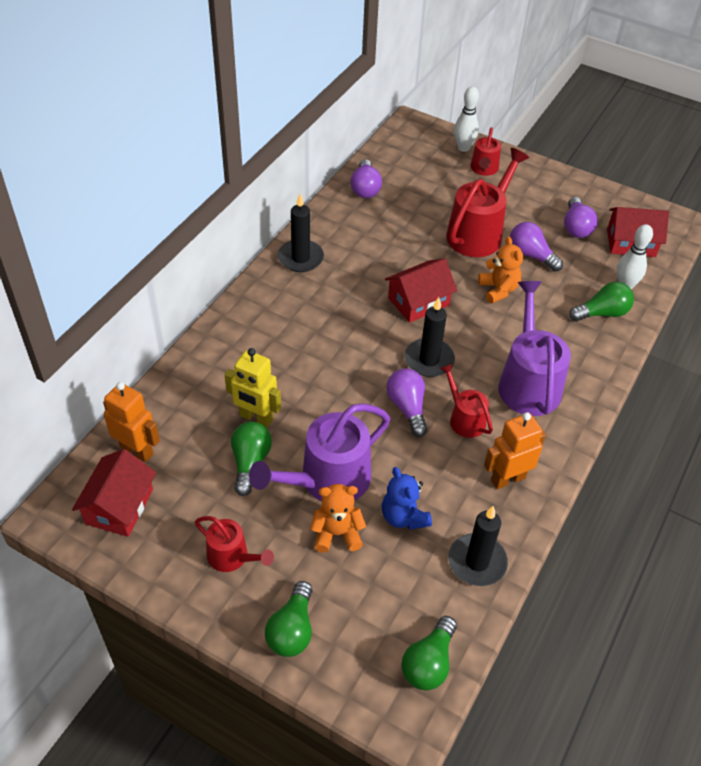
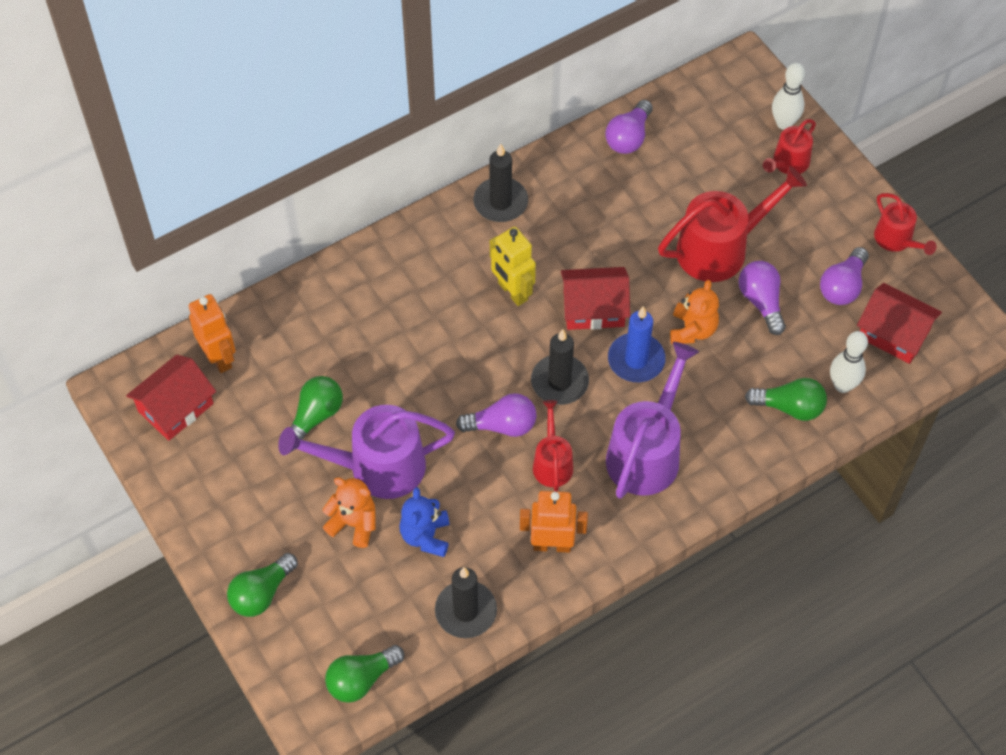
camera: 30 degrees right, 10 degrees up
(232, 557) = (247, 502): red watering can -> red watering can (896, 240)
(256, 418) = (347, 371): yellow robot -> yellow robot (512, 292)
(407, 407) = (502, 425): purple light bulb -> purple light bulb turned 75 degrees clockwise
(474, 324) = (636, 360): none -> blue candle

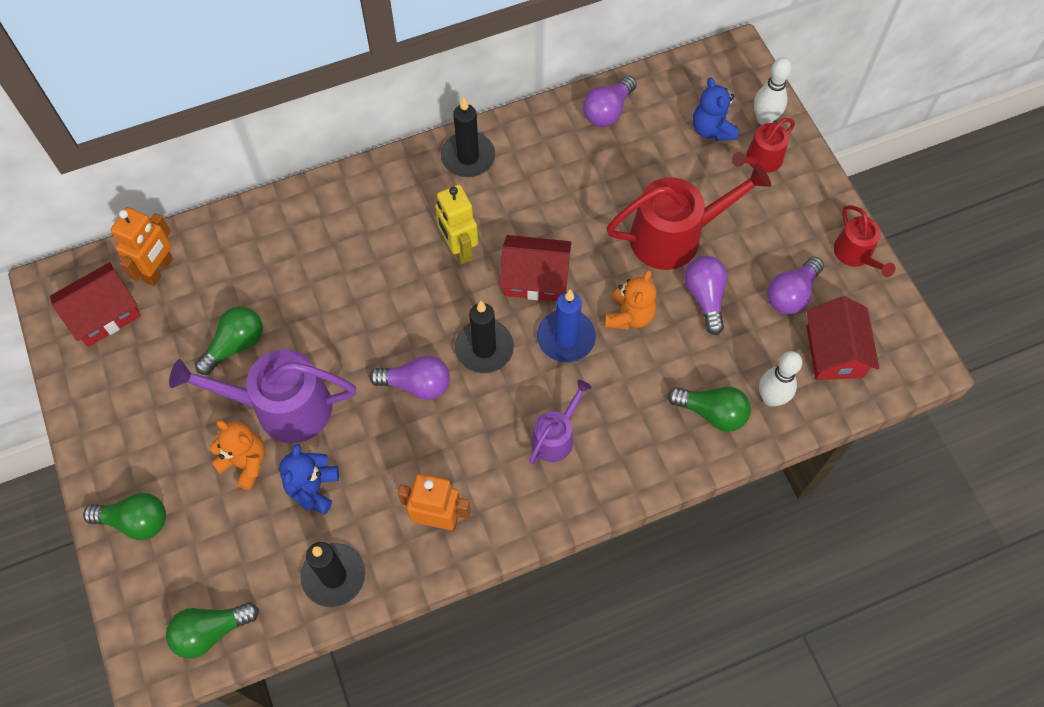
camera: 10 degrees right, 5 degrees up
(219, 357) = (159, 270): orange robot -> orange robot turned 45 degrees clockwise
(261, 593) = (136, 521): green light bulb -> green light bulb turned 135 degrees counterclockwise
(552, 463) = (457, 432): red watering can -> none
(647, 453) = (555, 437): purple watering can -> purple watering can, size x0.55
(734, 140) = (712, 129): none -> blue teddy bear
(893, 333) = (834, 351): red house -> red house turned 45 degrees clockwise

